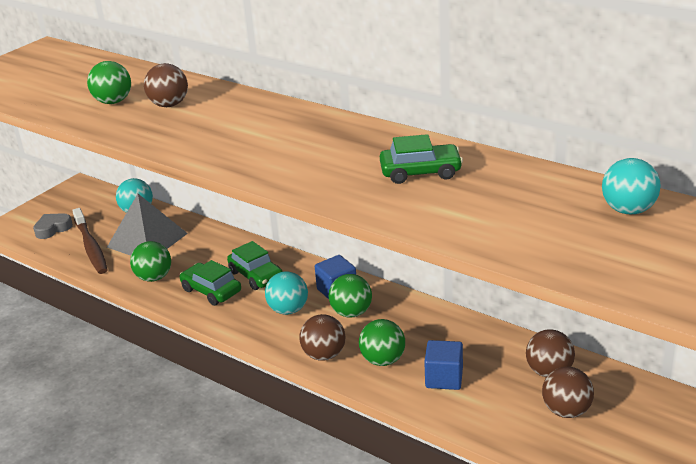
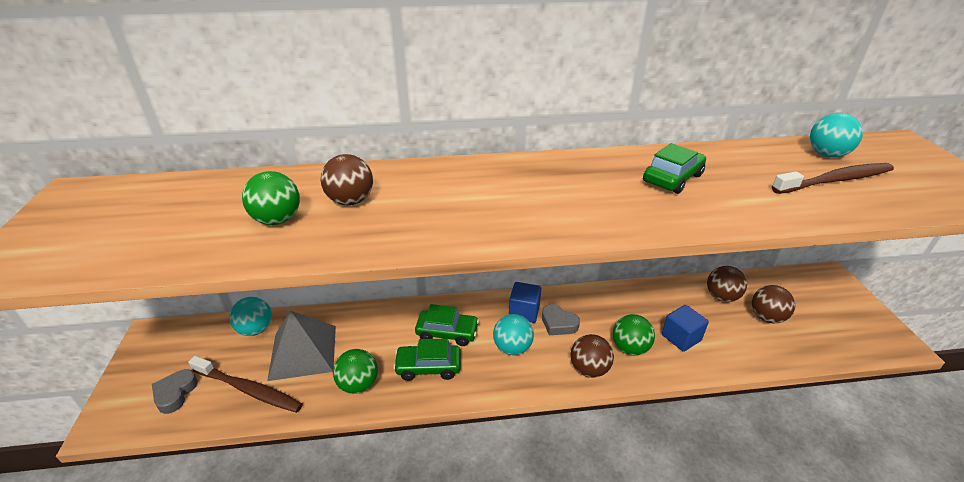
camera: 45 degrees left, 5 degrees up
(351, 313) = (558, 324): green ball -> grey heart
(570, 230) = (834, 180): none -> brown toothbrush

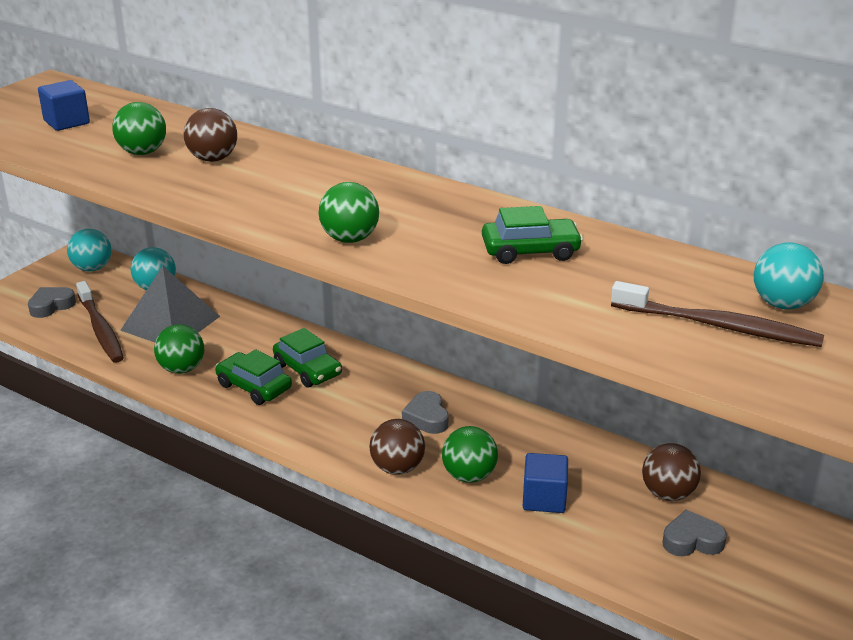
camera: 40 degrees right, 5 degrees down
(512, 348) = (350, 412): turquoise ball -> turquoise ball (92, 268)
(524, 312) = (407, 390): blue cube -> blue cube (66, 122)
(563, 220) = (350, 239): none -> green ball
(766, 317) = (692, 540): brown ball -> grey heart

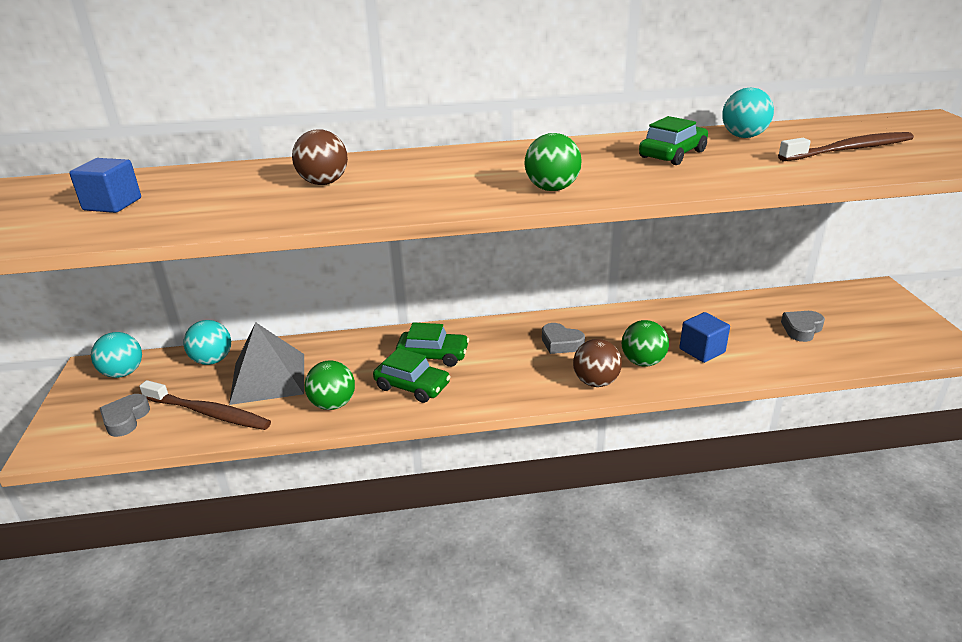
camera: 40 degrees left, 0 degrees up
(142, 152) = (247, 199): green ball -> none
(254, 387) = (412, 386): green car -> green car turned 150 degrees counterclockwise
(668, 494) = (750, 313): brown ball -> none
(782, 304) = (844, 131): turquoise ball -> turquoise ball (743, 136)

